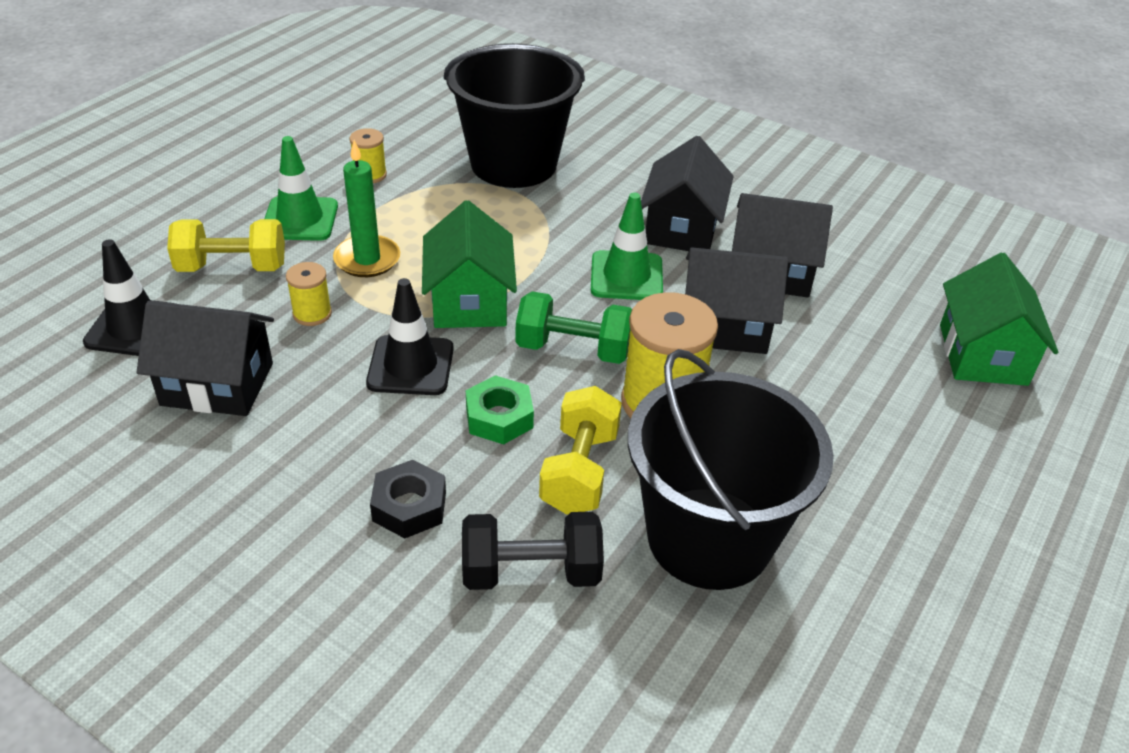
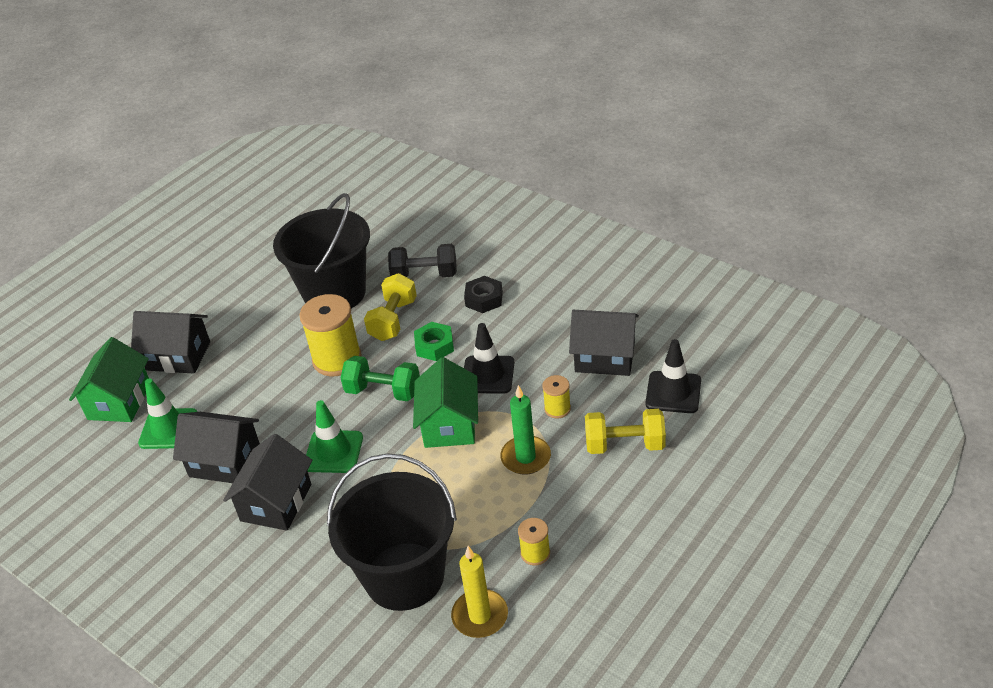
camera: 170 degrees left, 0 degrees up
(300, 219) = (585, 496): green traffic cone -> green traffic cone (168, 429)
(433, 135) = (480, 616): none -> yellow candle
(725, 326) = (278, 413): black house -> black house (178, 356)

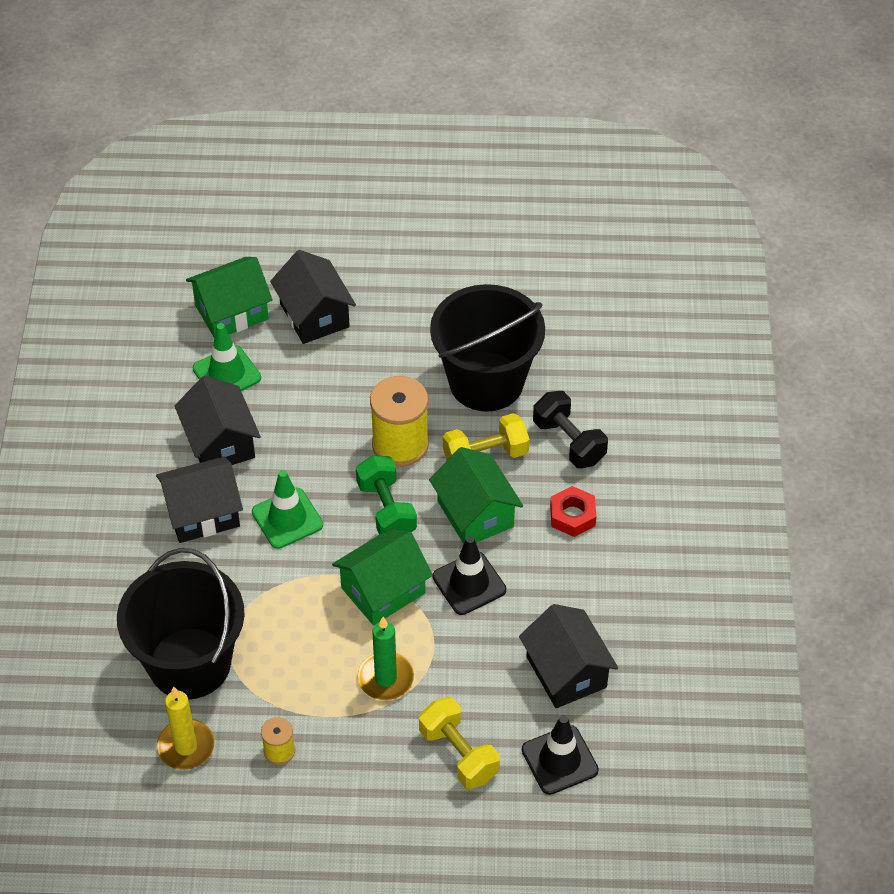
camera: 50 degrees right, 10 degrees up
(434, 346) = (475, 514): green nut -> green house
(484, 299) = (572, 516): black nut -> red nut
(557, 409) = (466, 669): yellow spool -> none

